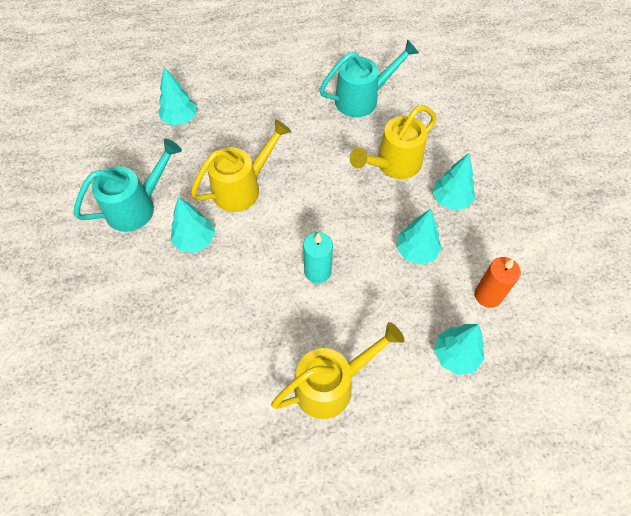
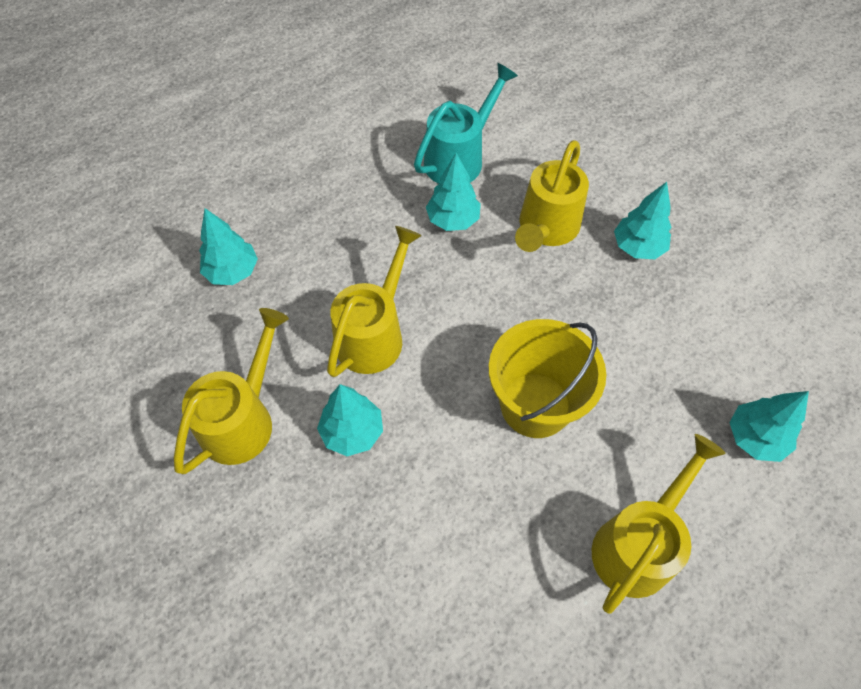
camera: 25 degrees left, 0 degrees up
(137, 206) = (243, 419): turquoise watering can -> yellow watering can
(317, 271) = (535, 405): turquoise candle -> yellow bucket
(416, 251) = (636, 328): turquoise tree -> turquoise tree (453, 220)
(488, 295) = (747, 348): orange candle -> none

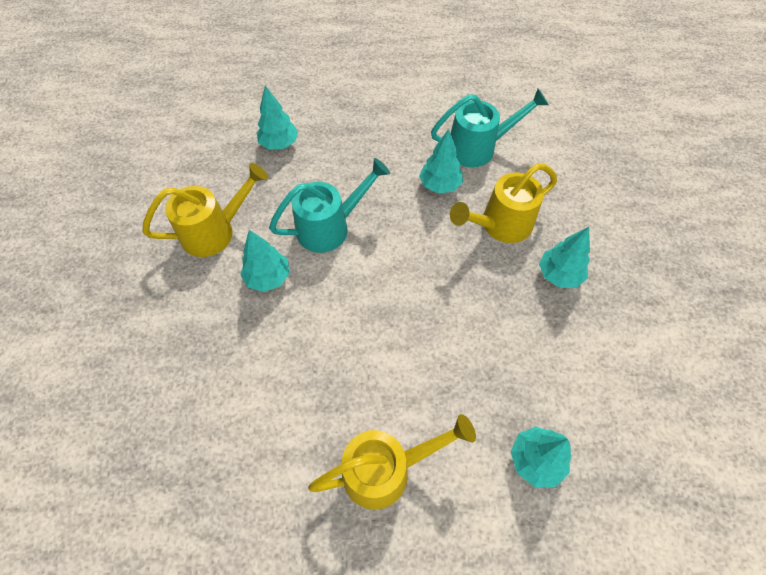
camera: 35 degrees right, 0 degrees up
(374, 333) = (330, 227): yellow watering can -> turquoise watering can
(535, 405) = (394, 334): yellow bucket -> none

